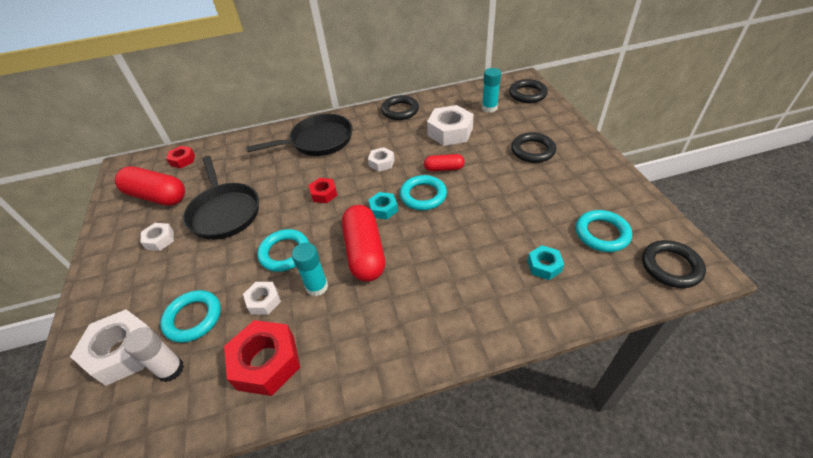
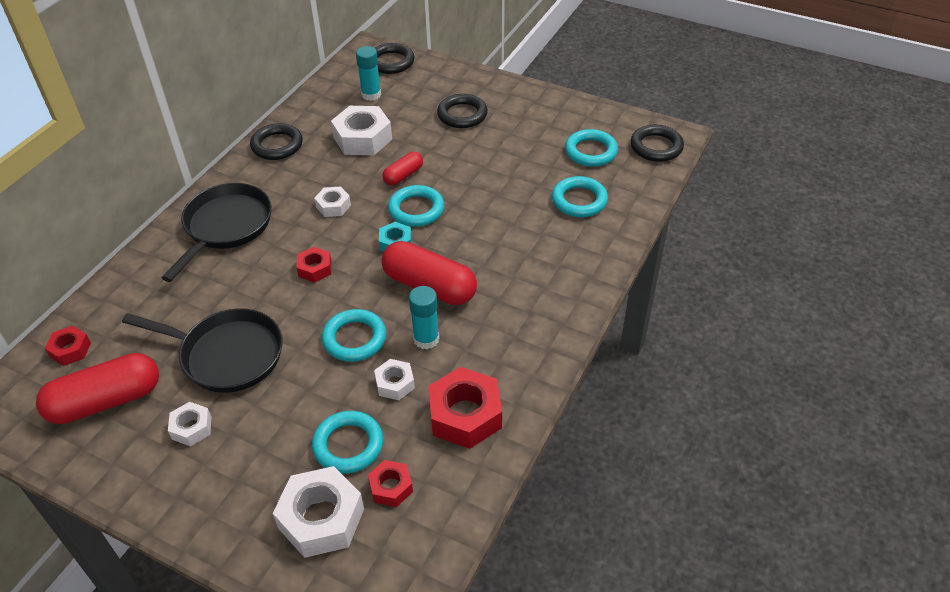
camera: 50 degrees left, 0 degrees up
(171, 369) = (391, 487): white glue stick -> red nut
(544, 266) = (579, 200): turquoise nut -> turquoise ring

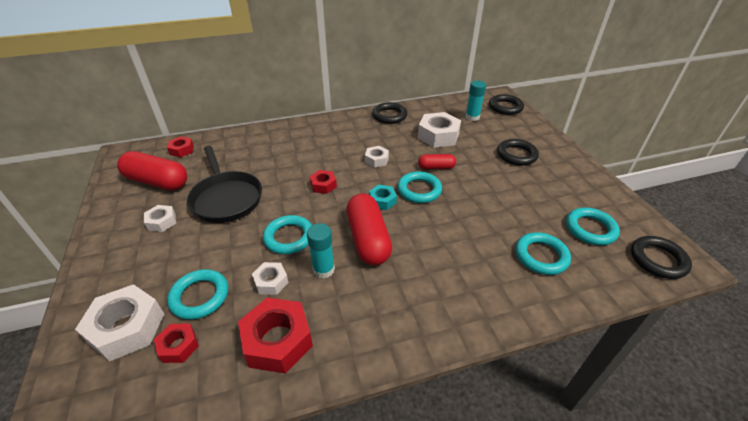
camera: 45 degrees right, 5 degrees down
(226, 227) = (314, 138): black pan -> none

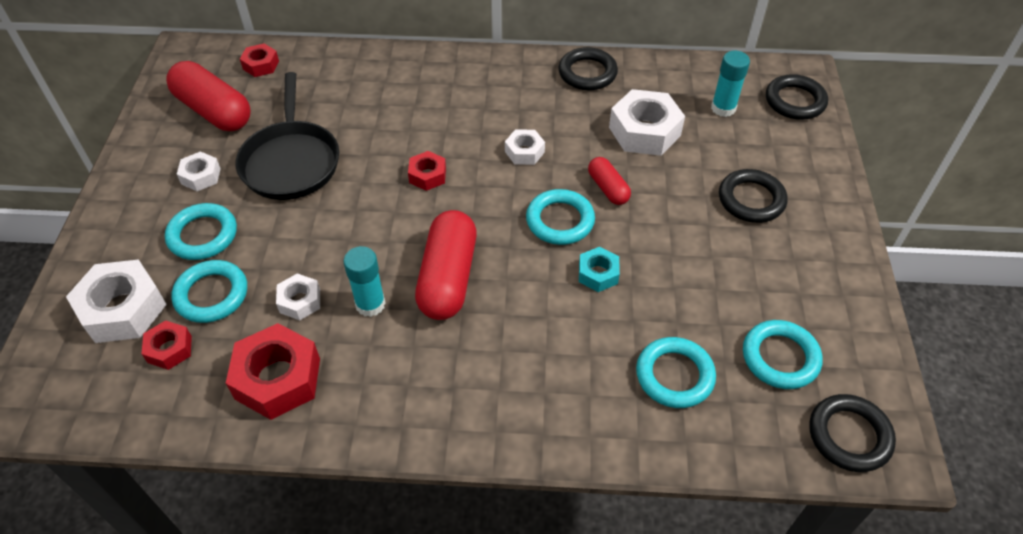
camera: 20 degrees right, 10 degrees up
(289, 237) = (347, 245): turquoise ring -> turquoise ring (203, 235)
(382, 201) = (497, 224): turquoise nut -> turquoise nut (598, 274)
(436, 167) = (608, 188): red capsule -> red capsule turned 45 degrees clockwise

